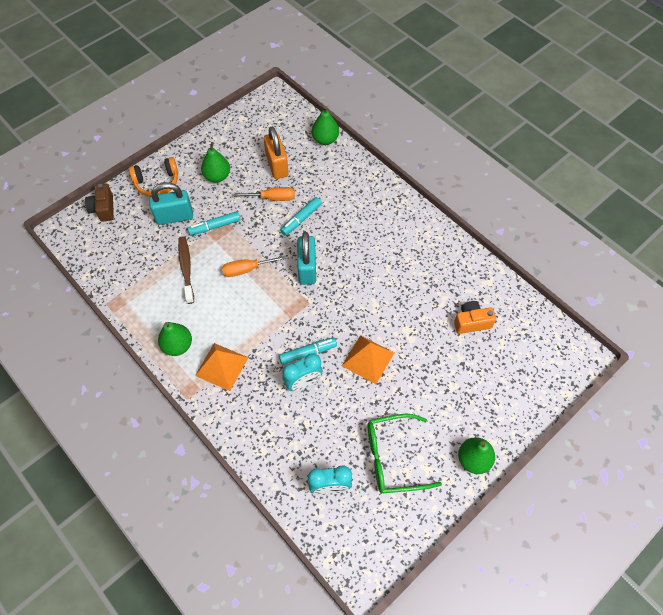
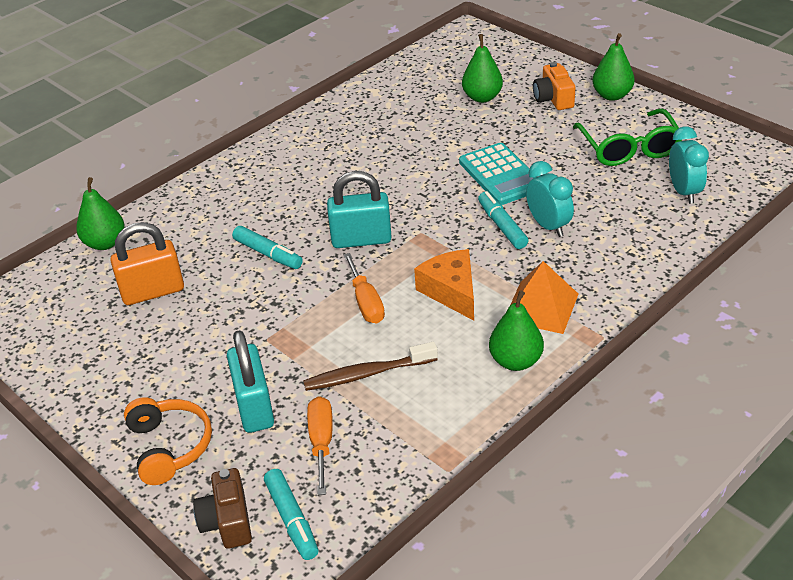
camera: 90 degrees left, 20 degrees down
(103, 208) = (227, 521): brown camera -> brown camera turned 90 degrees clockwise
(215, 226) = (278, 351): turquoise marker -> turquoise marker (292, 520)
(217, 176) = (166, 363): green pear -> green pear (482, 97)
(247, 316) = (451, 291): none -> orange cheese
(273, 198) = (222, 289): orange screwdriver -> orange screwdriver (321, 442)
(368, 359) = (501, 175): orange pyramid -> turquoise calculator
(471, 322) = (434, 101): orange camera -> orange camera (553, 99)

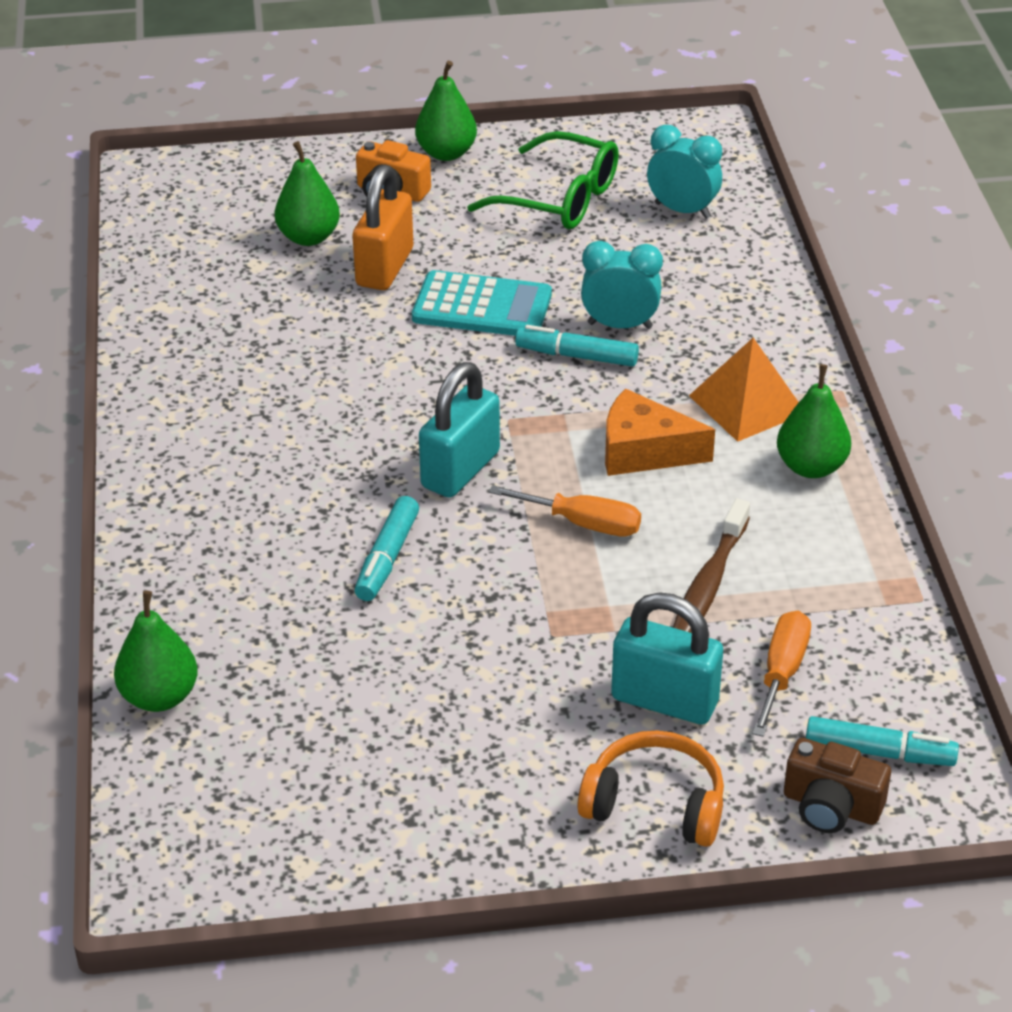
camera: 55 degrees left, 0 degrees up
(153, 292) = (332, 694): orange padlock -> orange padlock (385, 267)
(268, 254) = (387, 558): turquoise marker -> turquoise marker turned 120 degrees clockwise
(321, 442) = (782, 672): orange screwdriver -> orange screwdriver turned 75 degrees clockwise

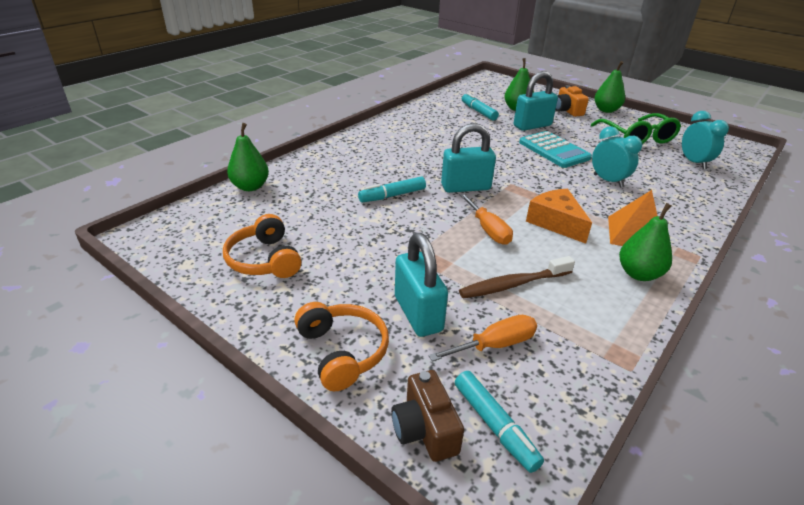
camera: 45 degrees right, 5 degrees down
(385, 267) = (532, 126): orange padlock -> turquoise padlock
(389, 780) = (264, 260): none -> orange headphones
(576, 356) = (572, 180): turquoise marker -> turquoise marker (478, 111)

